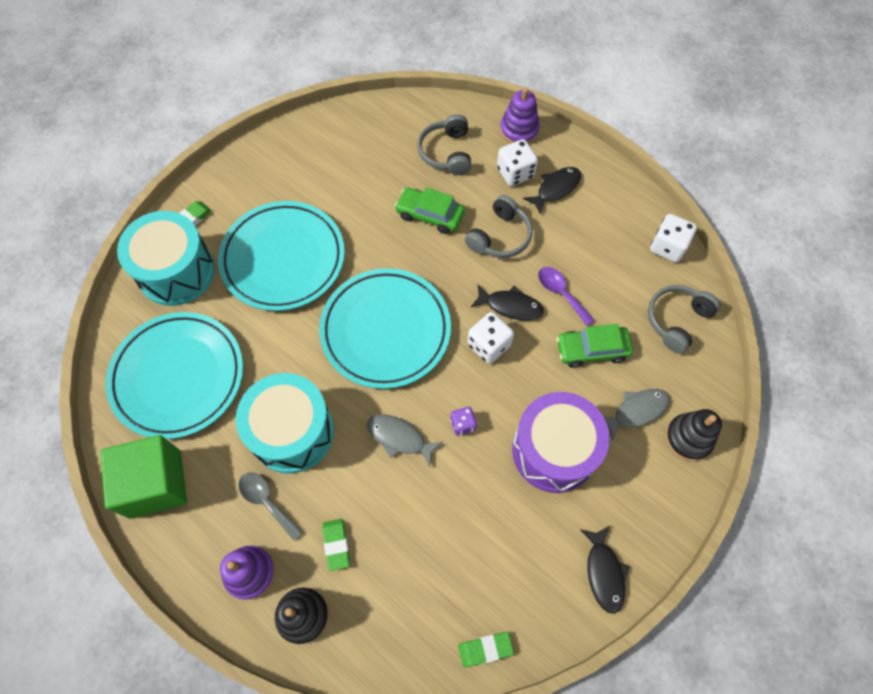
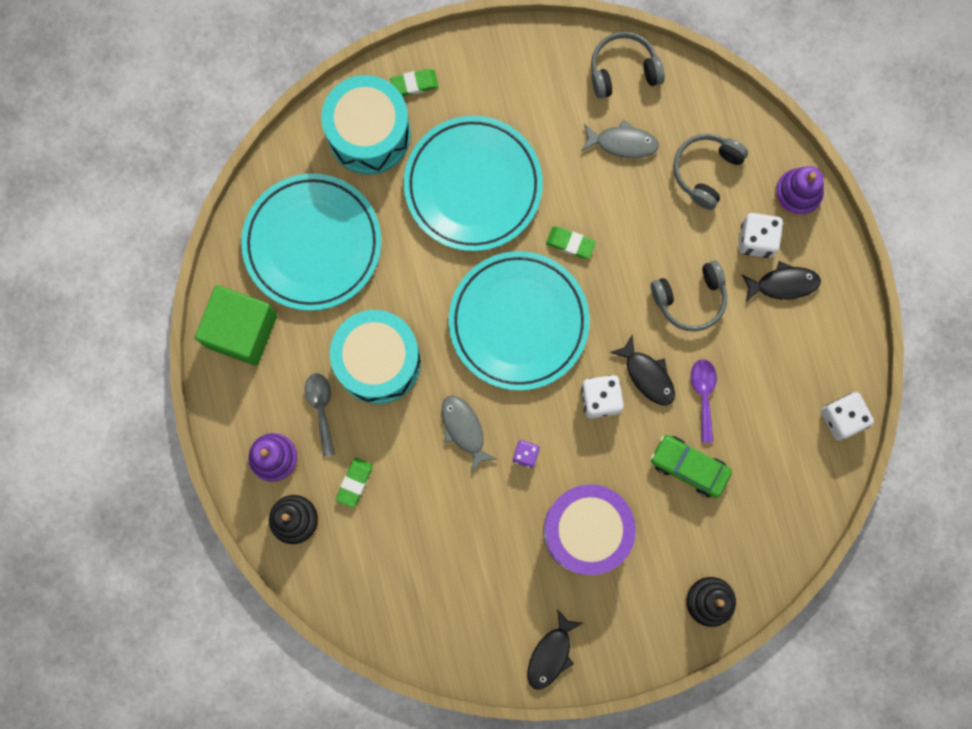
camera: 35 degrees right, 15 degrees up
(430, 215) = (640, 230): green car -> none
(485, 649) = (416, 643): green eraser -> green eraser (570, 243)
(637, 411) = (684, 548): grey fish -> grey fish (622, 143)
(677, 320) = (789, 493): grey headphones -> grey headphones (623, 70)

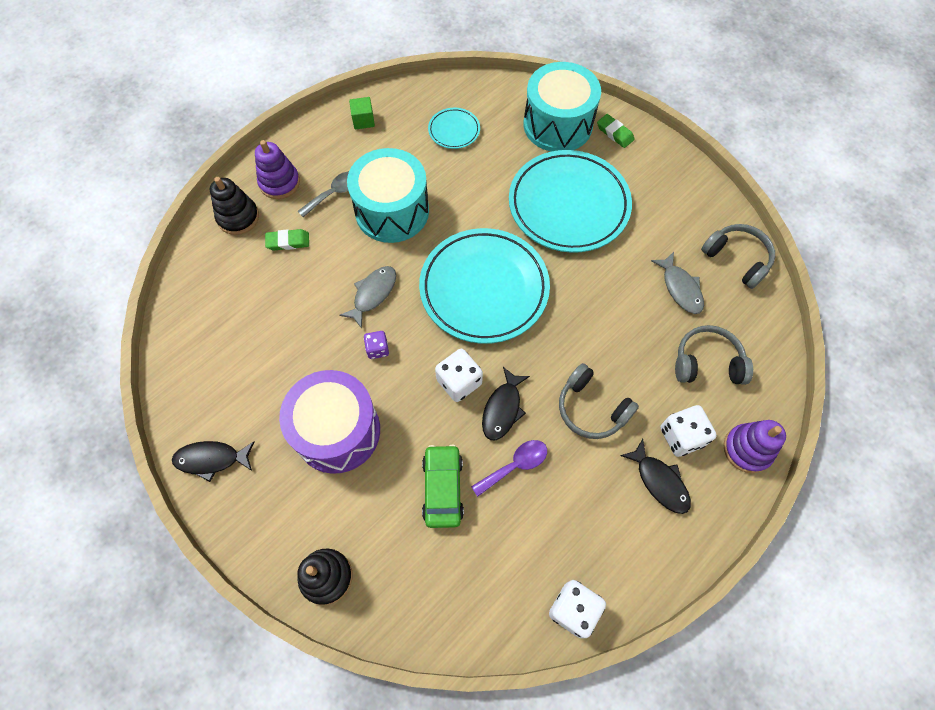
camera: 60 degrees right, 15 degrees down
(241, 331) = (363, 120): green cube -> green cube, size x0.44
(312, 244) = (454, 130): turquoise plate -> turquoise plate, size x0.45
(570, 243) = (572, 293): green eraser -> none

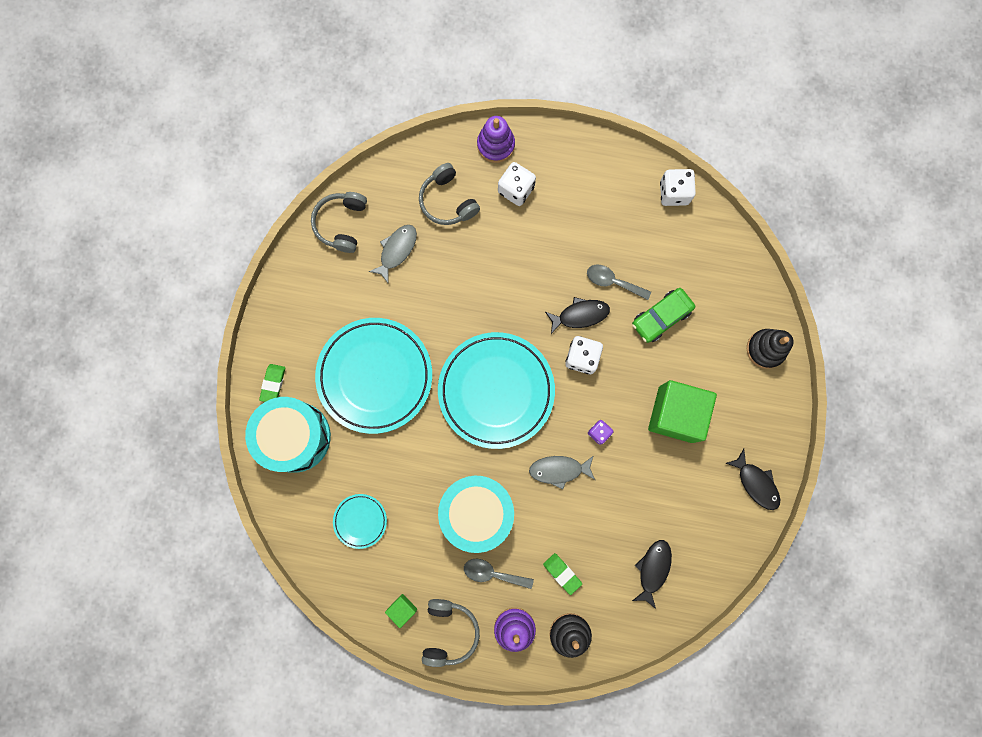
camera: 125 degrees left, 15 degrees up
(337, 431) = (675, 414): purple drum -> green cube
(515, 465) = (613, 282): purple spoon -> grey spoon
(591, 408) = (537, 257): grey headphones -> grey headphones (449, 631)
(659, 481) = (557, 187): black fish -> black fish (653, 569)

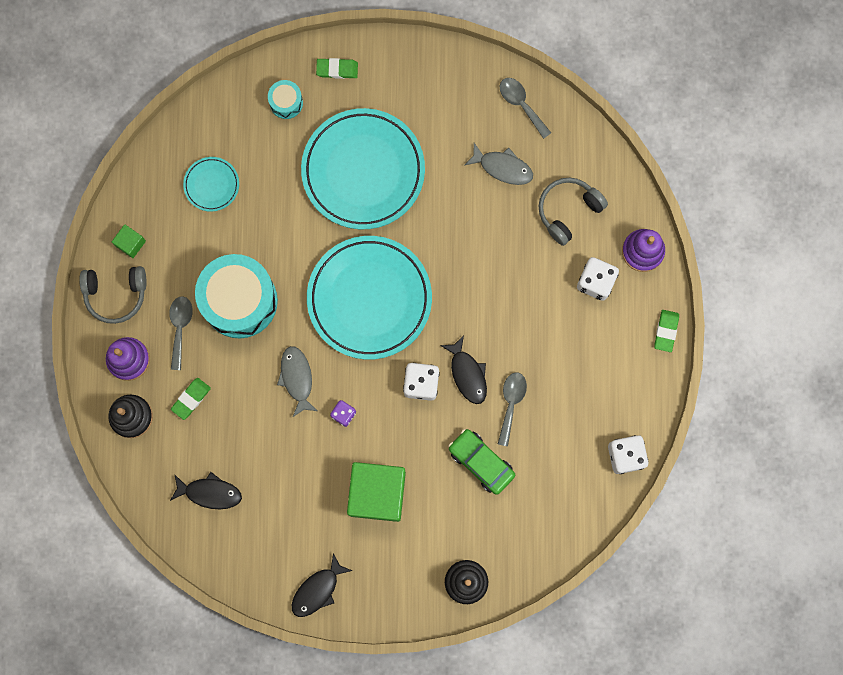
camera: 80 degrees right, 0 degrees up
(295, 437) = (286, 102): turquoise drum -> turquoise drum, size x0.45
(342, 224) = (521, 104): grey headphones -> grey spoon
(570, 139) = (666, 331): none -> green eraser

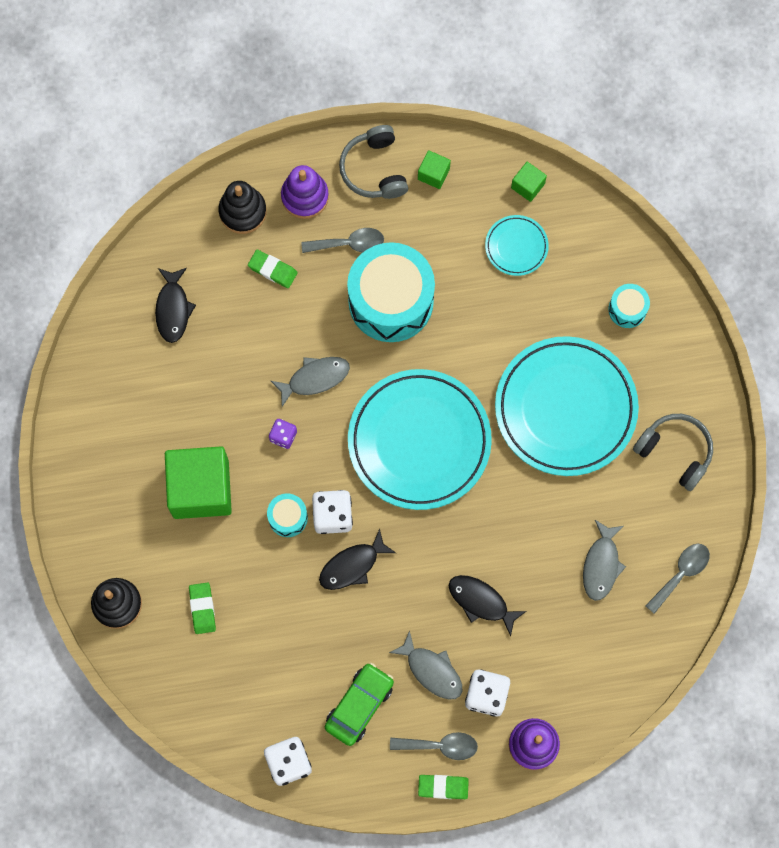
camera: 80 degrees right, 5 degrees down
(158, 165) = (528, 186): none -> green cube
(317, 590) = (84, 443): black fish -> black fish (481, 602)
(337, 69) = (678, 358): green eraser -> green eraser (202, 608)
(416, 422) = (288, 517): none -> turquoise drum
(481, 462) = (254, 598): green car -> green car (359, 705)
(511, 403) = (327, 620): grey spoon -> grey spoon (440, 746)
(568, 211) = (564, 649): grey headphones -> grey headphones (675, 452)
(568, 323) = (431, 670): none -> grey fish

